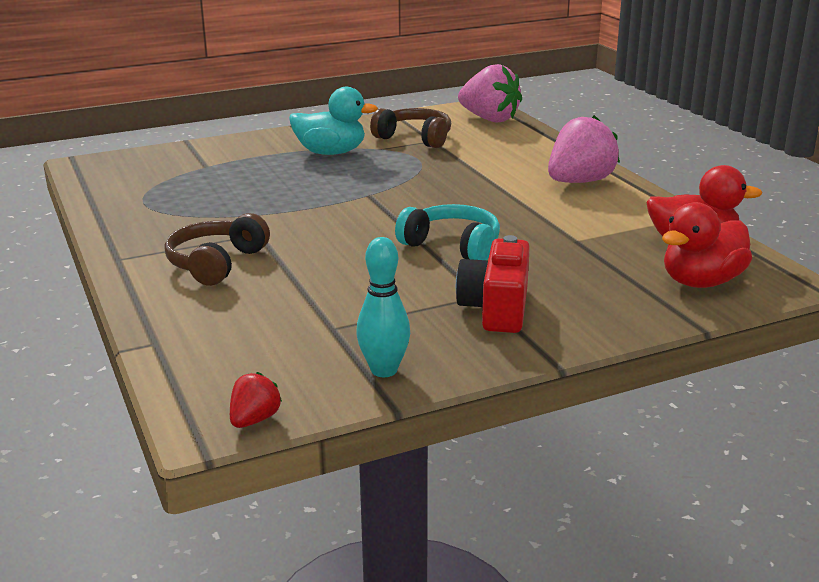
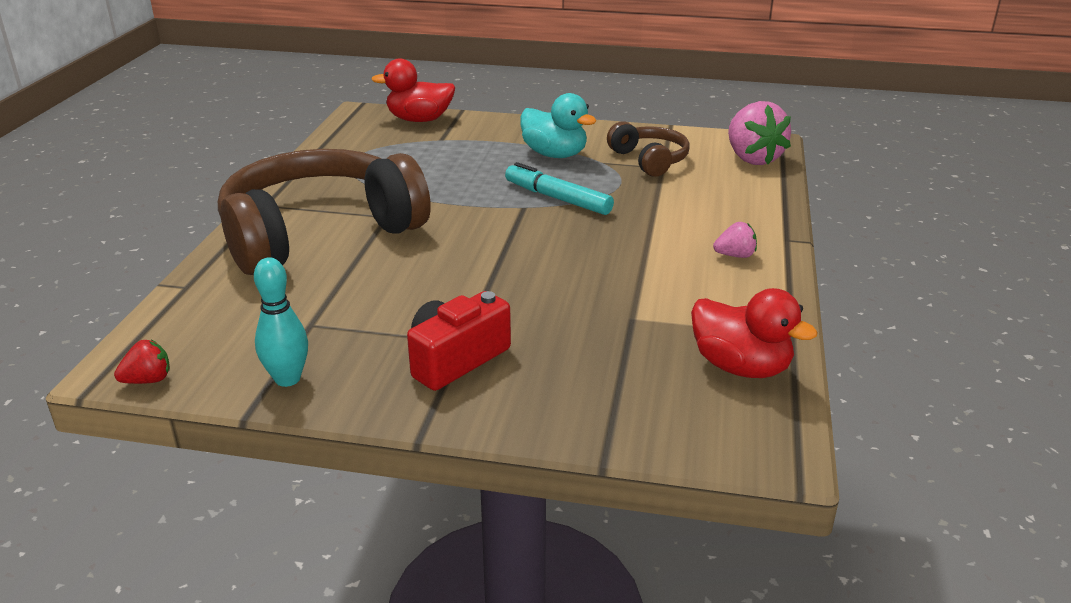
camera: 35 degrees right, 5 degrees up
(216, 263) = (319, 233): brown headphones -> brown headphones, size x2.11
(387, 182) = (557, 198): none -> turquoise marker
(452, 246) = (514, 283): turquoise headphones -> none
(579, 182) = (735, 255): pink strawberry -> pink strawberry, size x0.49
(701, 282) = (683, 412): red duck -> red duck (419, 120)

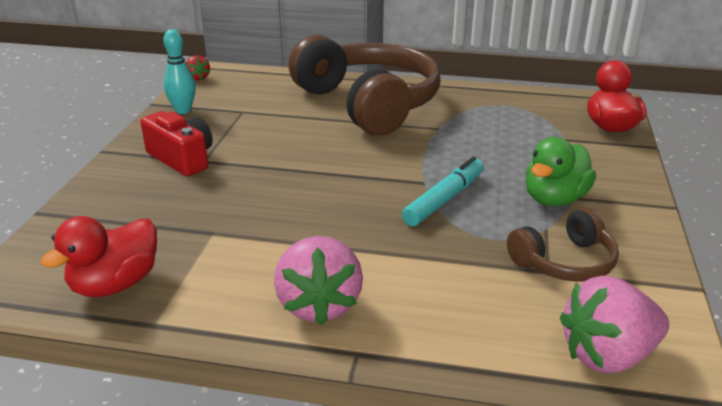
camera: 90 degrees right, 0 degrees up
(555, 154) = (554, 199): turquoise duck -> green duck
(735, 255) = (319, 305): pink strawberry -> pink strawberry, size x2.05

